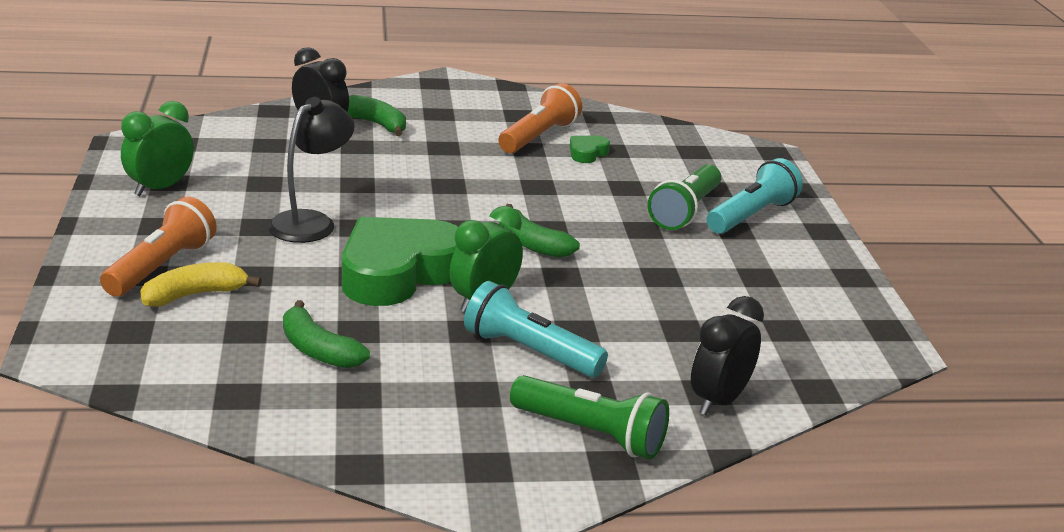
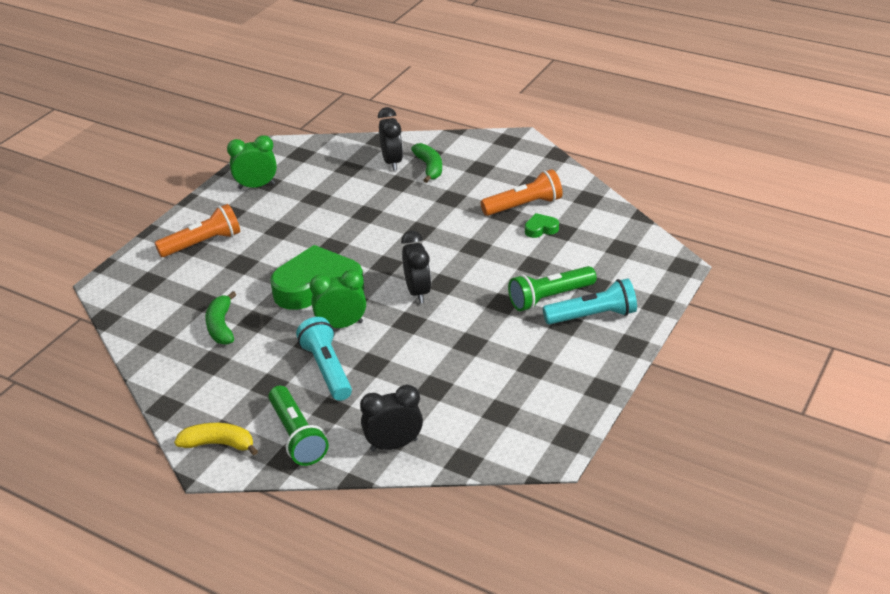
camera: 40 degrees right, 10 degrees up
(194, 295) = (200, 268): yellow banana -> yellow banana (218, 444)
(311, 222) = (310, 235): black lamp -> none
(531, 244) = (418, 292): green banana -> black clock

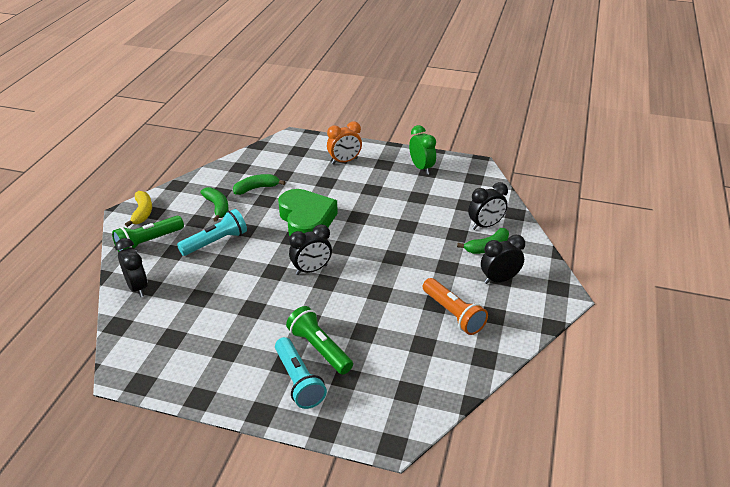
camera: 75 degrees right, 0 degrees up
(202, 243) = (344, 161): orange flashlight -> orange clock
(246, 365) = (217, 207): none -> green banana
(341, 325) = (265, 239): green clock -> none
(482, 170) = (499, 279): none -> black clock
(540, 229) = (420, 330): green heart -> none

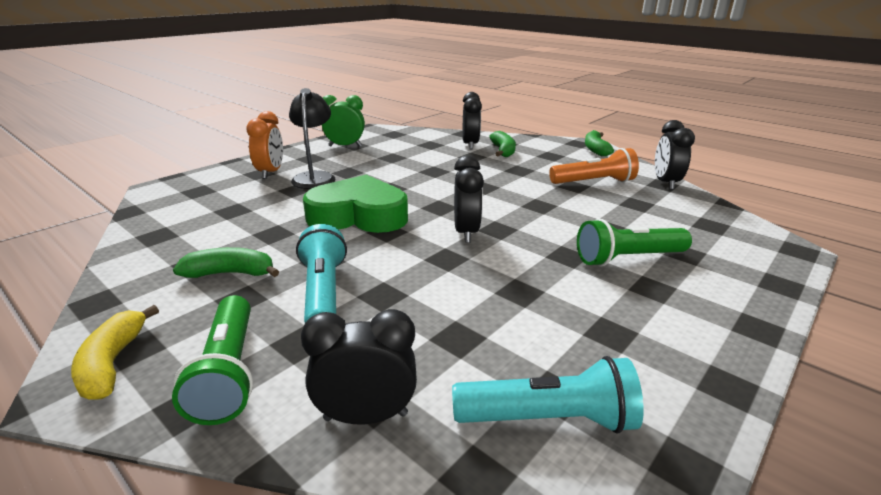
camera: 65 degrees left, 10 degrees down
(142, 212) = (113, 363): yellow banana -> yellow banana turned 120 degrees counterclockwise
(256, 188) = (234, 233): green banana -> green banana (595, 149)
(298, 381) = (689, 285): turquoise flashlight -> turquoise flashlight (548, 419)
(351, 180) = (315, 177): none -> black lamp
(499, 279) = (553, 157): black clock -> black clock (665, 183)

